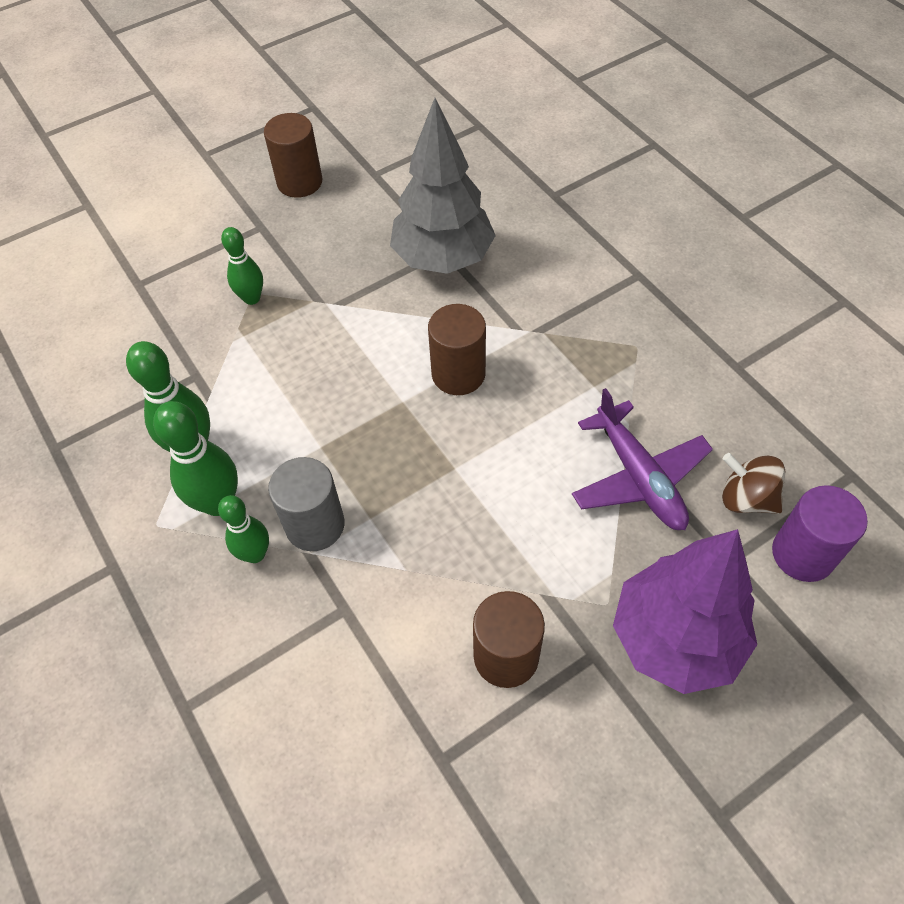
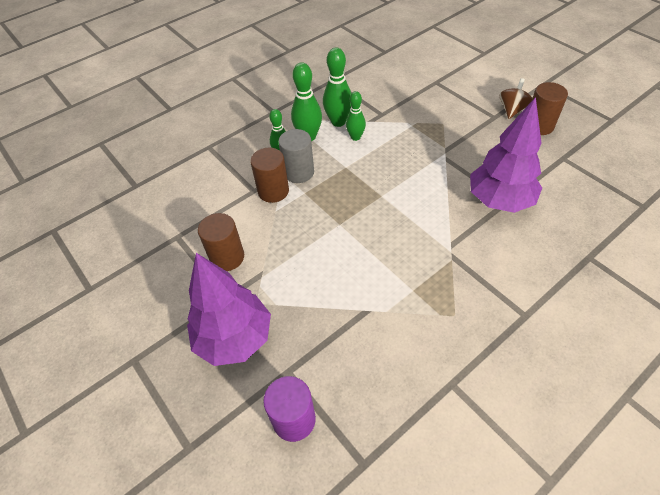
camera: 85 degrees right, 5 degrees down
(252, 298) = (439, 123): green bowling pin -> green bowling pin (355, 137)
(443, 259) = (499, 201): grey tree -> purple tree
(458, 374) = (406, 218): brown cylinder -> brown cylinder (273, 191)
(638, 477) = (344, 317): purple plane -> none
(746, 498) = (335, 384): brown spinning top -> brown spinning top (512, 110)

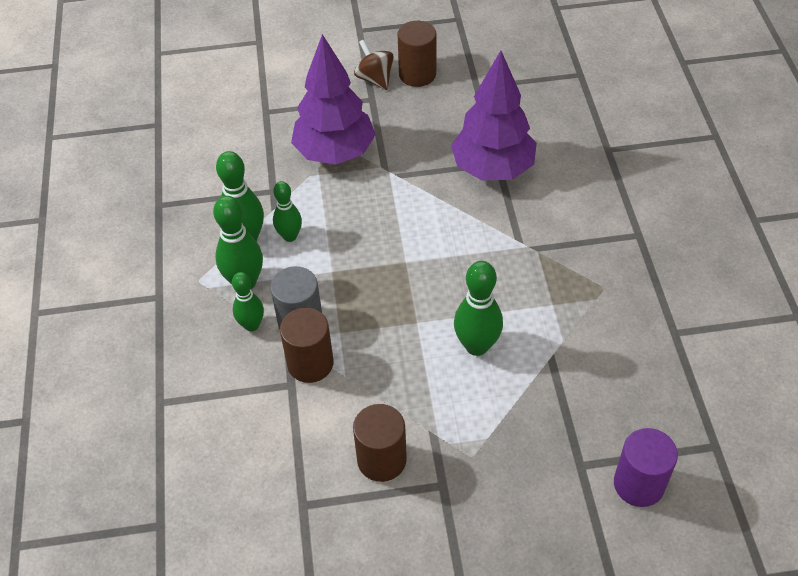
camera: 60 degrees left, 0 degrees up
(234, 338) = (507, 500): purple tree -> purple tree (335, 153)
(344, 263) = (477, 346): none -> green bowling pin

